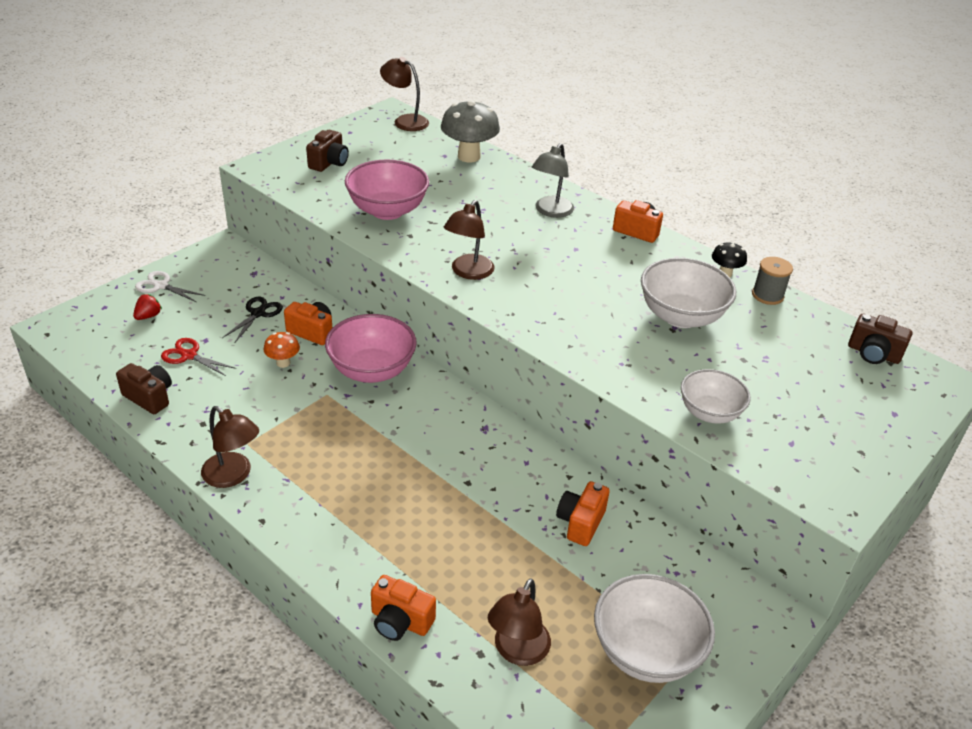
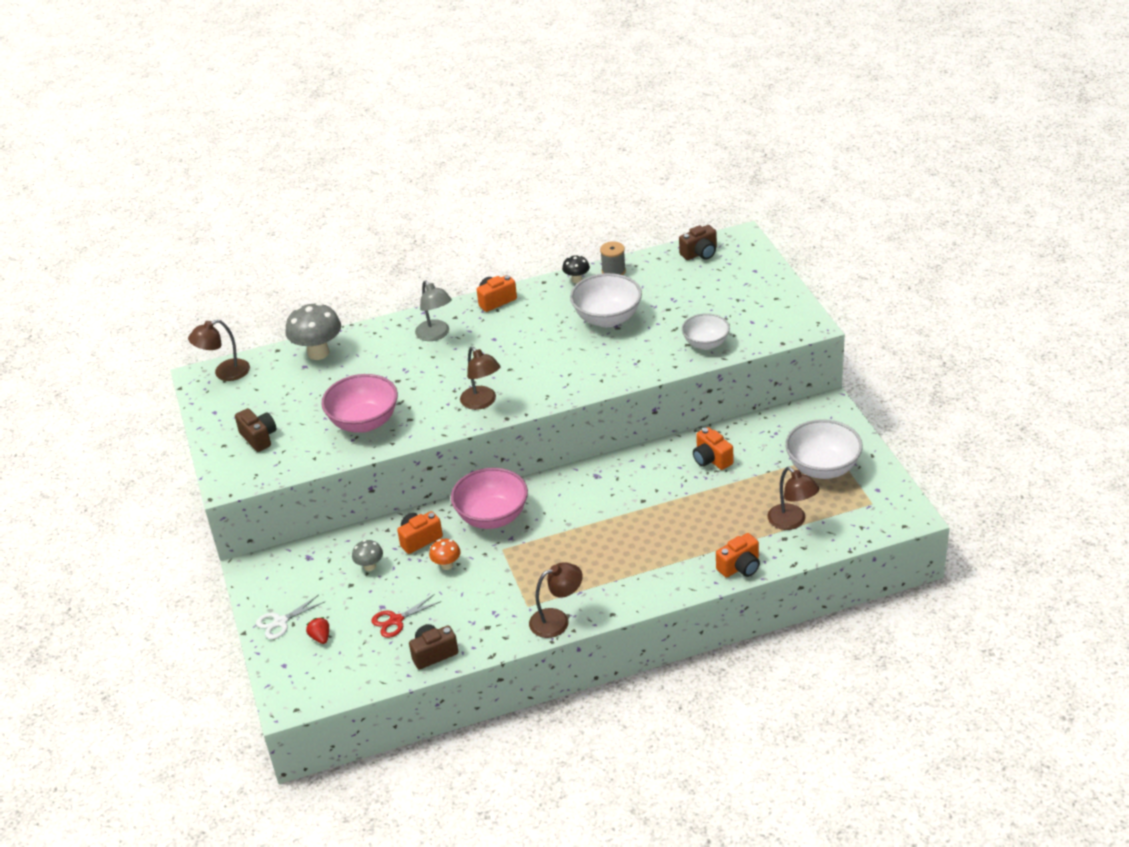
camera: 55 degrees left, 0 degrees up
(258, 313) = (370, 566): black scissors -> grey mushroom

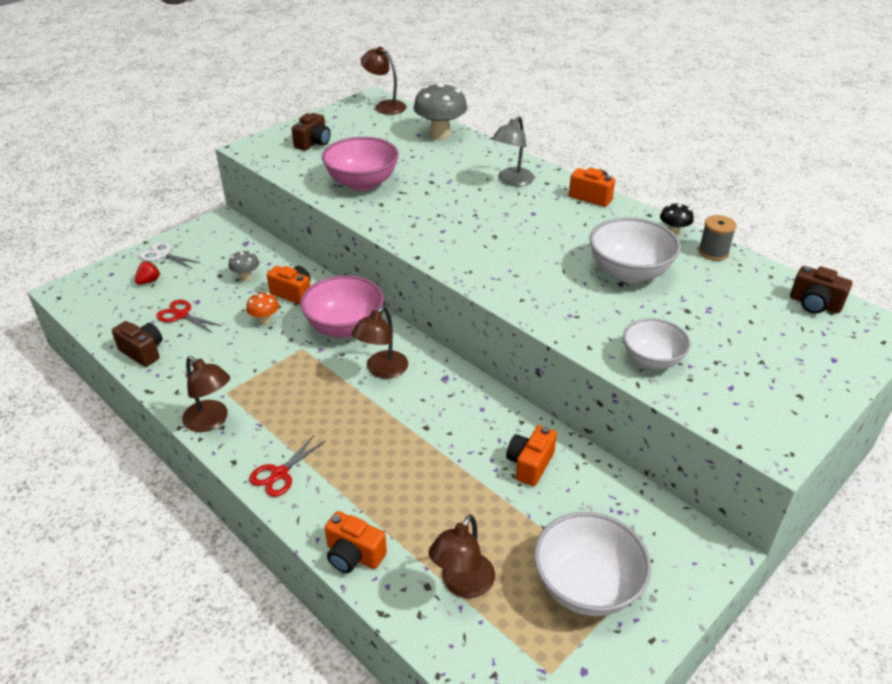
camera: 60 degrees right, 0 degrees up
(482, 402) = (432, 235): brown lamp -> brown lamp (382, 370)
(641, 590) = (279, 474): none -> red scissors

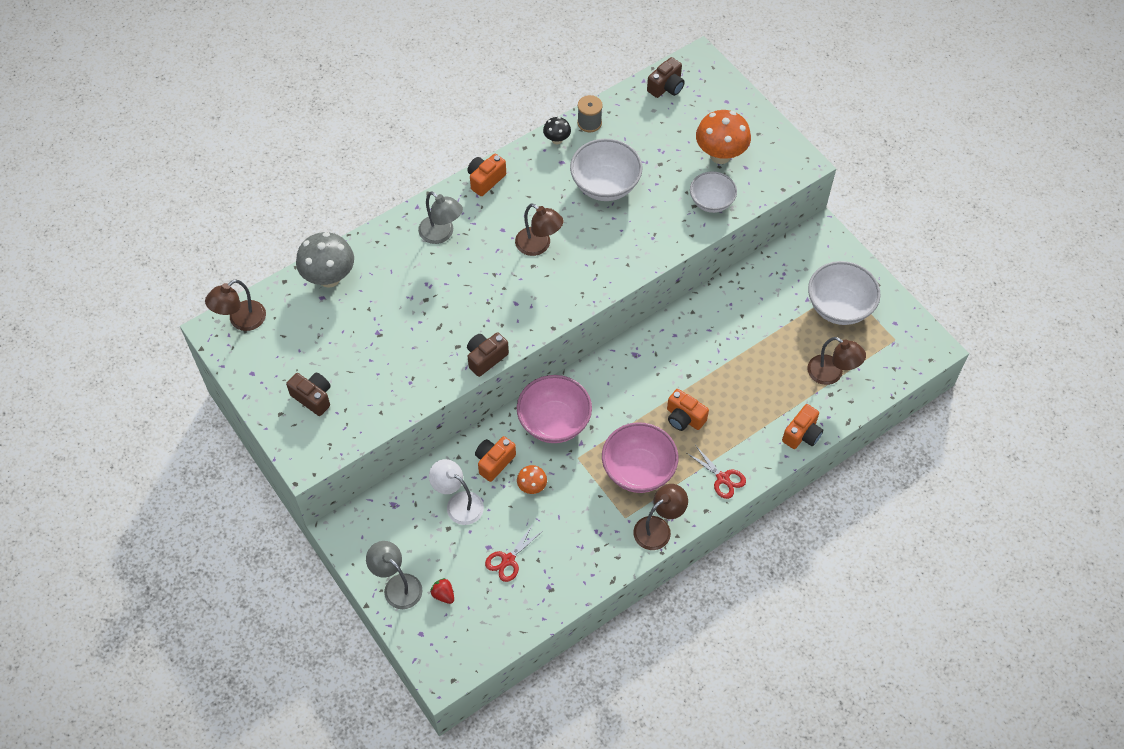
camera: 80 degrees left, 20 degrees up
(143, 352) = (558, 589): brown camera -> brown camera (486, 358)
(162, 255) = (397, 585): white scissors -> grey lamp
(246, 278) = (458, 503): grey mushroom -> white lamp
(362, 183) = (413, 358): pink bowl -> pink bowl (638, 470)
(382, 370) = (618, 398): brown lamp -> brown lamp (539, 246)
(530, 464) = (735, 315): orange camera -> orange camera (684, 418)
(735, 361) = (720, 155): none -> orange mushroom

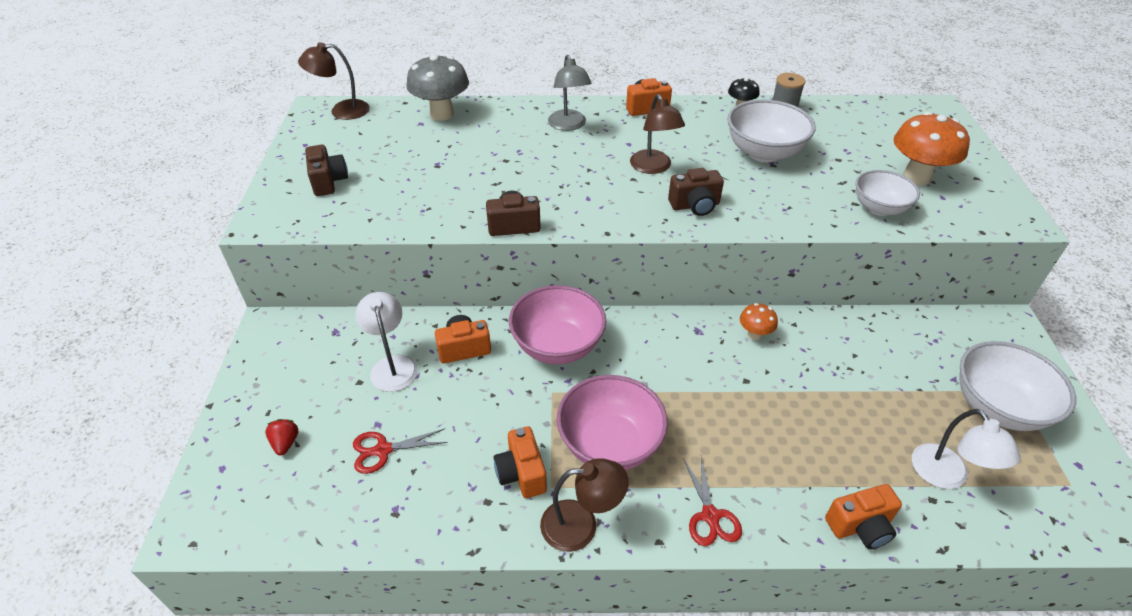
camera: 35 degrees right, 15 degrees down
(397, 585) = (256, 405): grey lamp -> none
(532, 487) = (478, 393): orange mushroom -> orange mushroom (754, 335)
(666, 87) = (887, 112): brown camera -> brown camera (695, 205)
(684, 418) = (709, 420): orange camera -> orange camera (521, 473)
(831, 374) = (946, 476): brown lamp -> white lamp

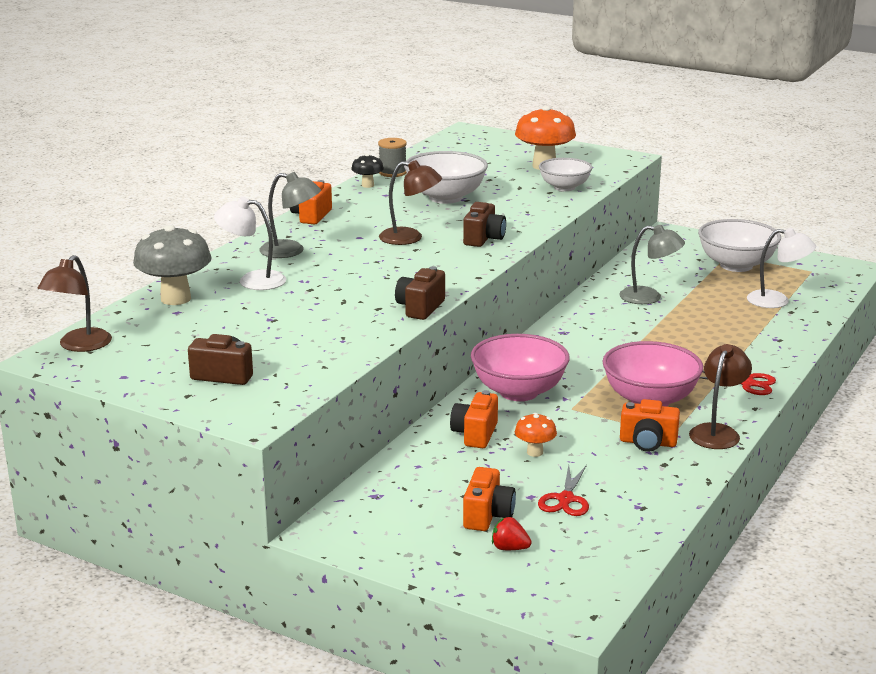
camera: 60 degrees left, 20 degrees down
(392, 365) = (460, 474): white lamp -> white lamp (252, 280)
(754, 335) = (591, 313): orange mushroom -> orange mushroom (535, 452)
(835, 363) = (649, 297): none -> grey lamp
(860, 526) = (794, 339): orange camera -> orange camera (487, 515)

